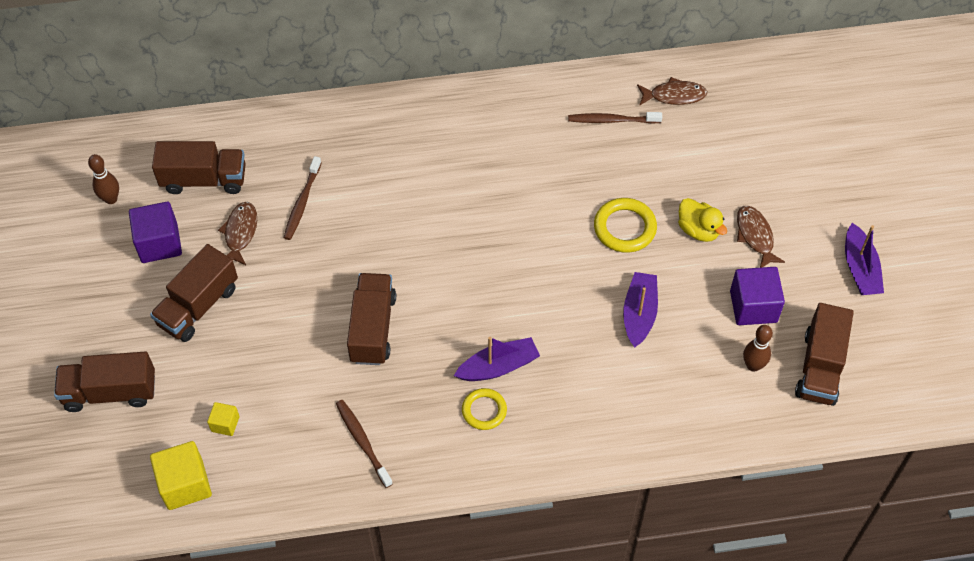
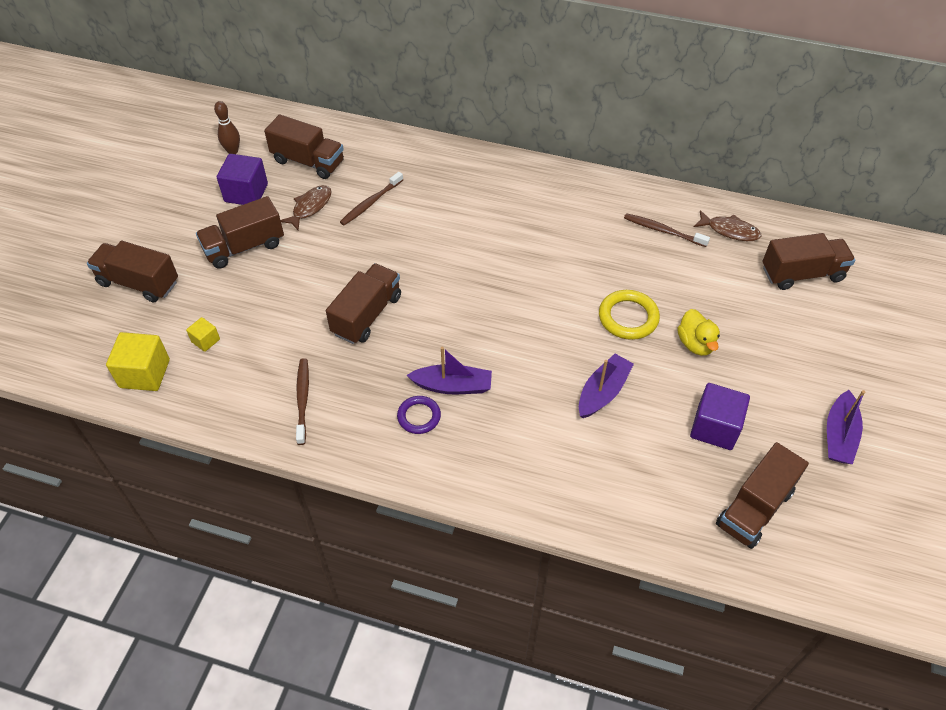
camera: 25 degrees right, 5 degrees down
(484, 410) = (419, 416): yellow ring -> purple ring
(753, 365) = (688, 479): brown bowling pin -> none
(755, 236) = (747, 369): brown fish -> none
(760, 117) = (802, 274): none -> brown truck

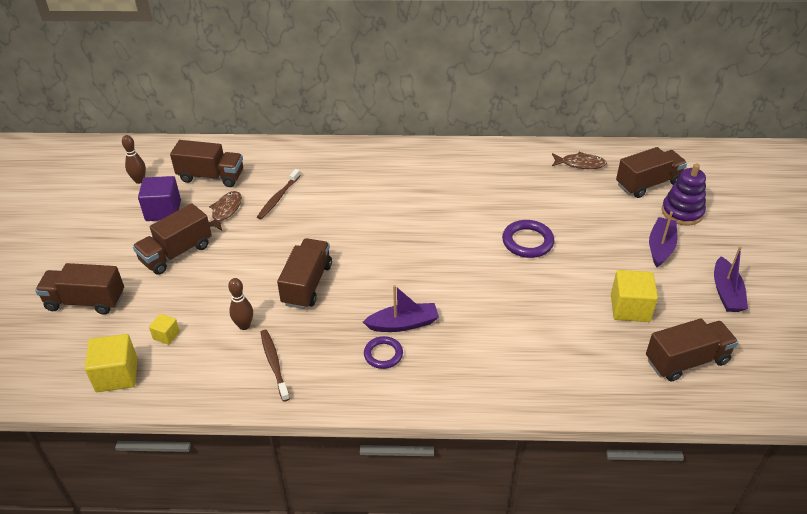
camera: 15 degrees left, 10 degrees down
(286, 348) = (244, 325): none -> brown bowling pin
(603, 392) = (530, 301): purple boat -> purple boat (660, 247)
(628, 317) = (527, 242): yellow ring -> purple ring
(663, 231) = (529, 174): brown toothbrush -> none
(695, 344) = (588, 250): yellow duck -> none
(714, 427) = (630, 308): purple cube -> yellow cube
(754, 508) = (686, 361): brown truck -> brown truck turned 135 degrees counterclockwise
(828, 320) = (682, 212): none -> purple stacking toy

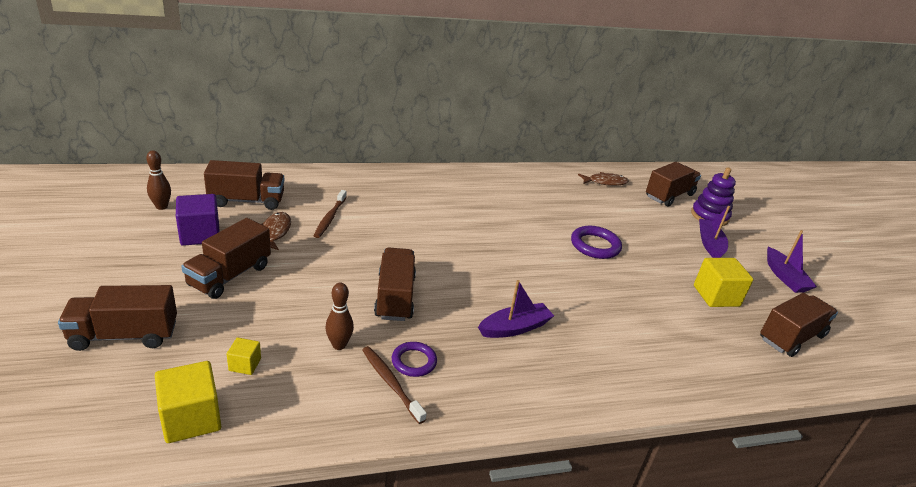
camera: 20 degrees left, 10 degrees down
(383, 354) = (508, 360): purple ring -> purple ring (414, 361)

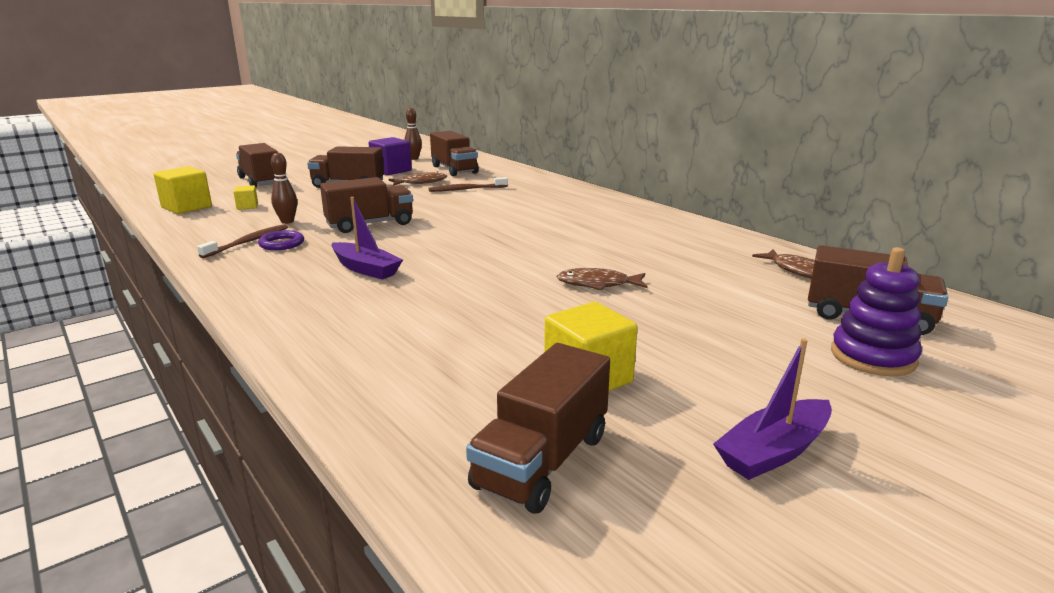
camera: 70 degrees right, 10 degrees down
(595, 245) = (598, 284): purple ring -> brown fish
(710, 244) = (761, 363): purple boat -> none
(791, 337) = (542, 461): brown truck -> brown truck turned 90 degrees clockwise

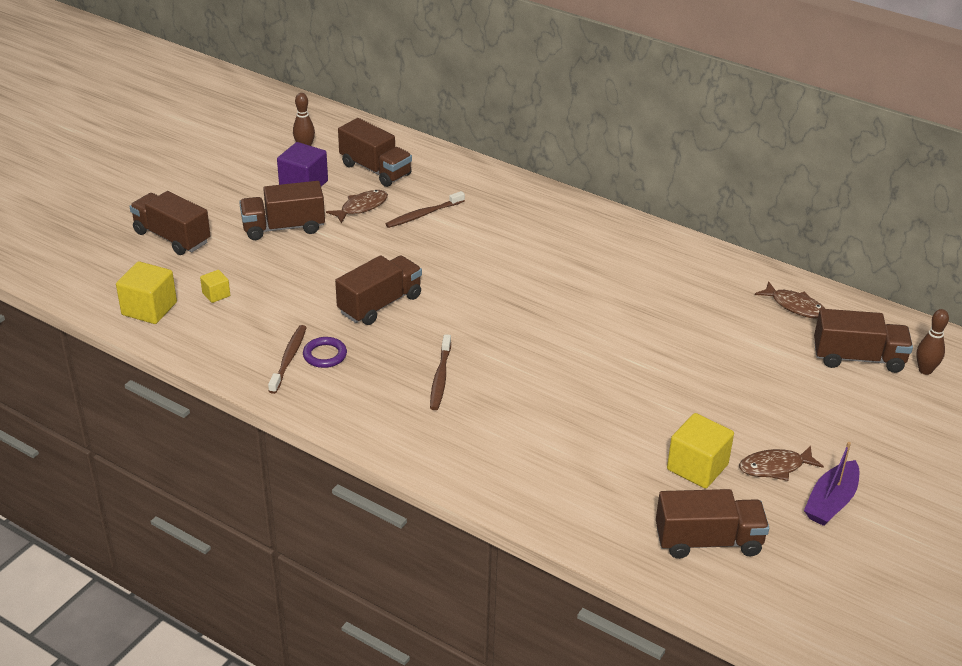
camera: 20 degrees left, 15 degrees up
(287, 221) = (290, 315): brown bowling pin -> brown bowling pin (925, 370)
(366, 269) = (440, 378): purple boat -> brown toothbrush
(542, 461) = (708, 541): brown truck -> brown truck turned 105 degrees counterclockwise
(598, 284) = (648, 358): brown fish -> brown fish (775, 467)
(873, 357) = (869, 403): purple stacking toy -> none

